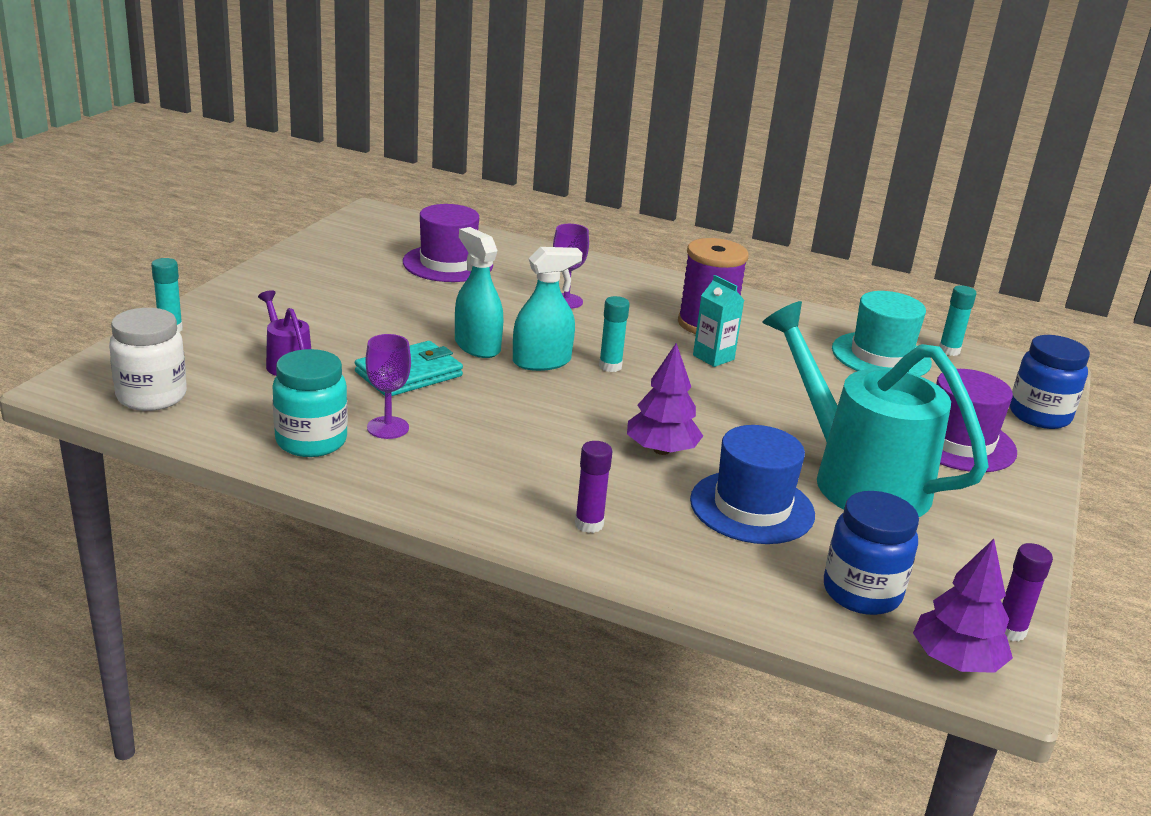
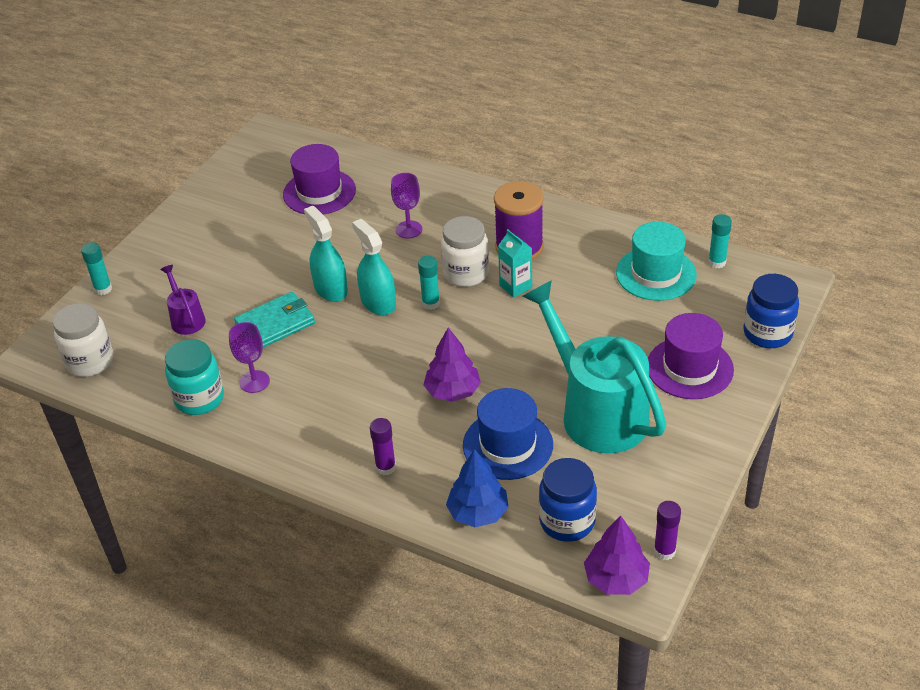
camera: 10 degrees right, 15 degrees up
(542, 362) = (378, 302): turquoise spray bottle -> turquoise spray bottle turned 105 degrees counterclockwise
(647, 342) = (466, 273): none -> white jar
(733, 579) = (478, 513): none -> blue tree

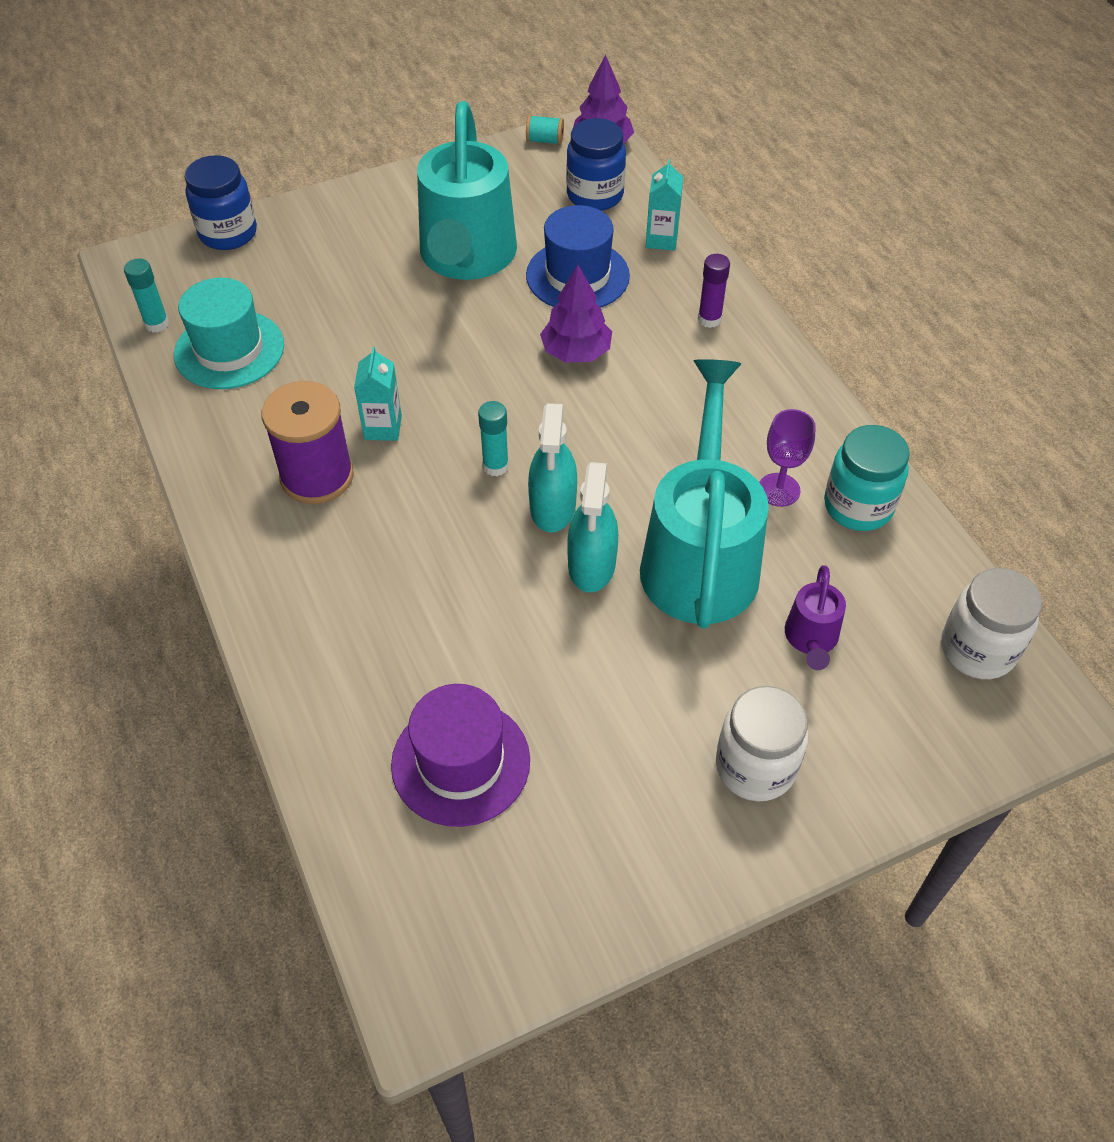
camera: 145 degrees left, 10 degrees up
(103, 289) = (908, 780): turquoise glue stick -> none
(275, 324) = (700, 555): turquoise wallet -> turquoise watering can
(409, 229) = (410, 596): purple goblet -> none
(466, 273) = (415, 480): white jar -> white jar (755, 767)
(478, 513) = (661, 239): blue tree -> turquoise carton
(664, 551) = (545, 140): purple glue stick -> turquoise spool
(689, 368) = (337, 246): purple hat -> none

